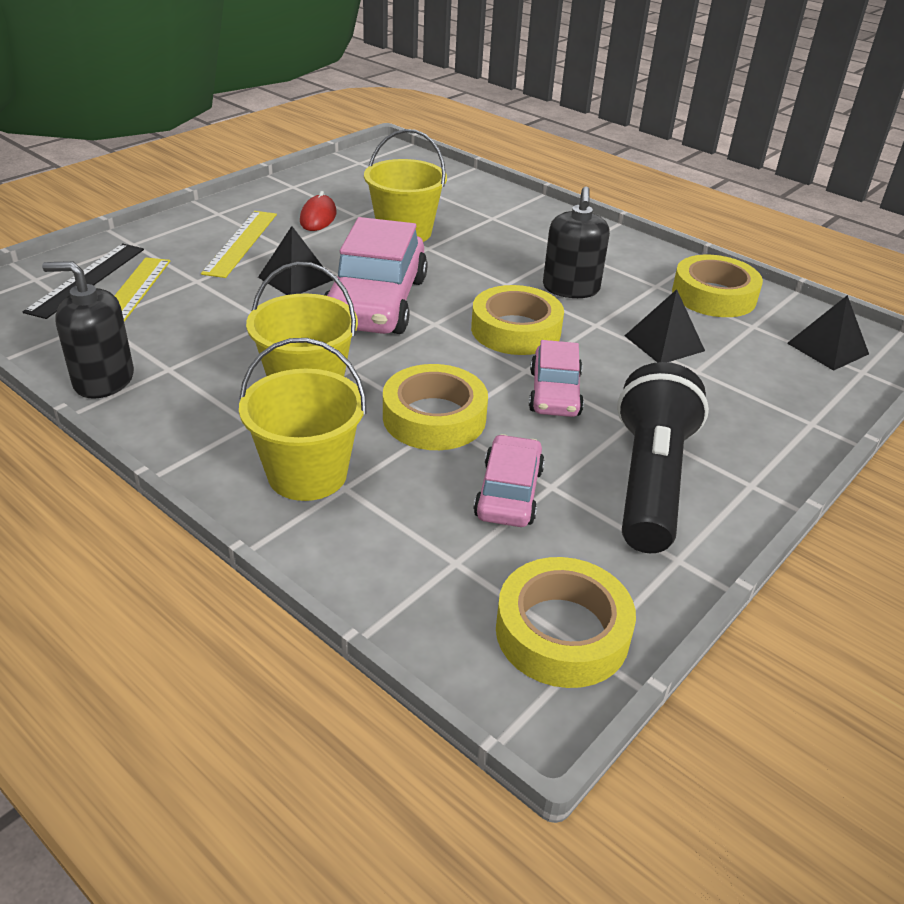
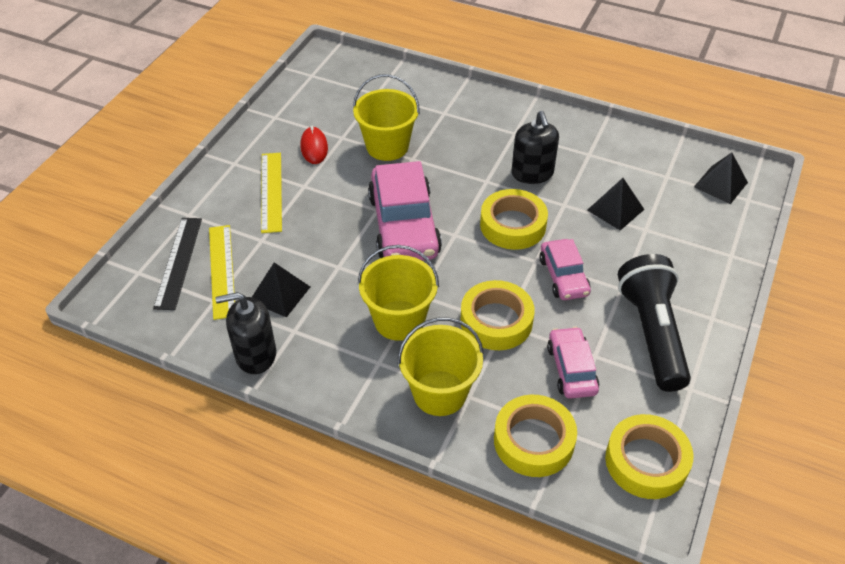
camera: 15 degrees left, 10 degrees up
(295, 278) = (333, 218): black pyramid -> black pyramid (279, 294)
(713, 295) = (631, 153): yellow tape -> yellow tape (533, 441)

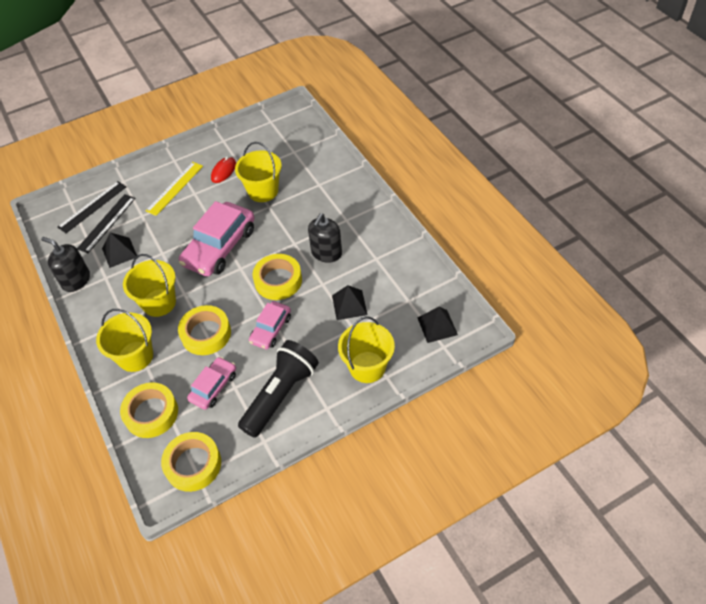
camera: 40 degrees right, 5 degrees up
(222, 270) = (107, 223): yellow ruler -> black ruler
(703, 257) = (367, 367): none -> yellow bucket

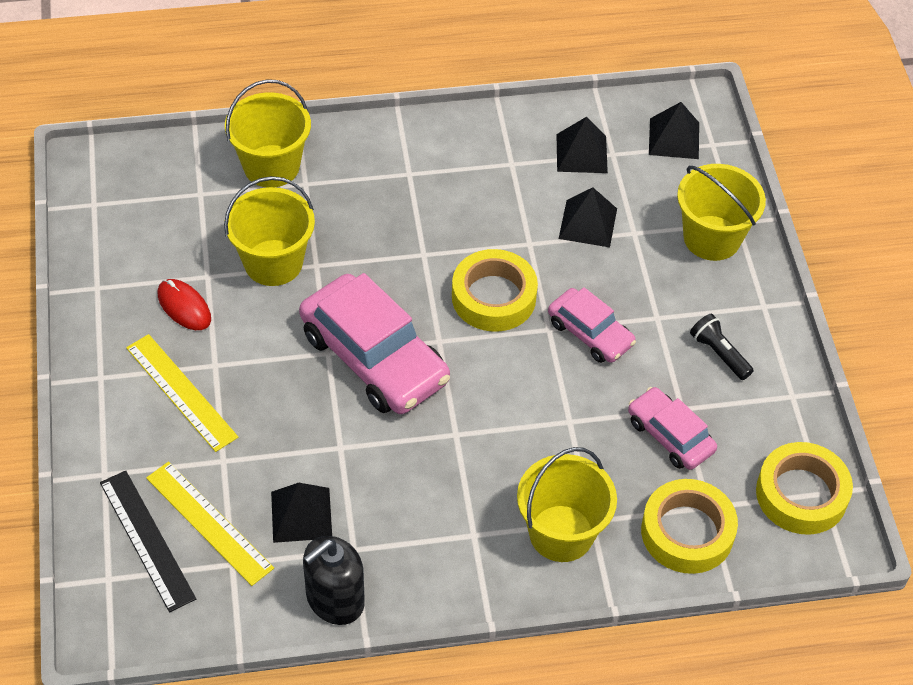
camera: 75 degrees left, 0 degrees up
(107, 223) = (209, 522): black ruler -> yellow ruler
(159, 303) = (458, 475): yellow bucket -> yellow bucket (271, 166)
(206, 334) = (559, 422): yellow tape -> none
(281, 395) = (719, 353): black flashlight -> black flashlight, size x0.46
(326, 253) = (467, 219): black soap dispenser -> none
(400, 286) = (581, 153): none -> black pyramid

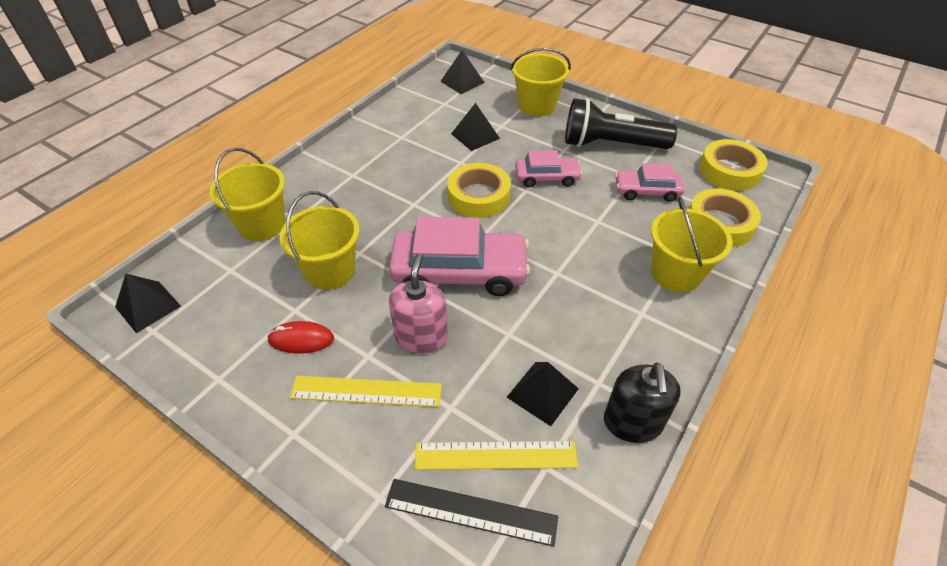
camera: 45 degrees left, 5 degrees down
(271, 386) = (421, 337): none -> pink soap dispenser
(581, 153) = (429, 112): black pyramid -> black pyramid (148, 306)
(719, 353) = (611, 144): black flashlight -> black flashlight, size x2.20

